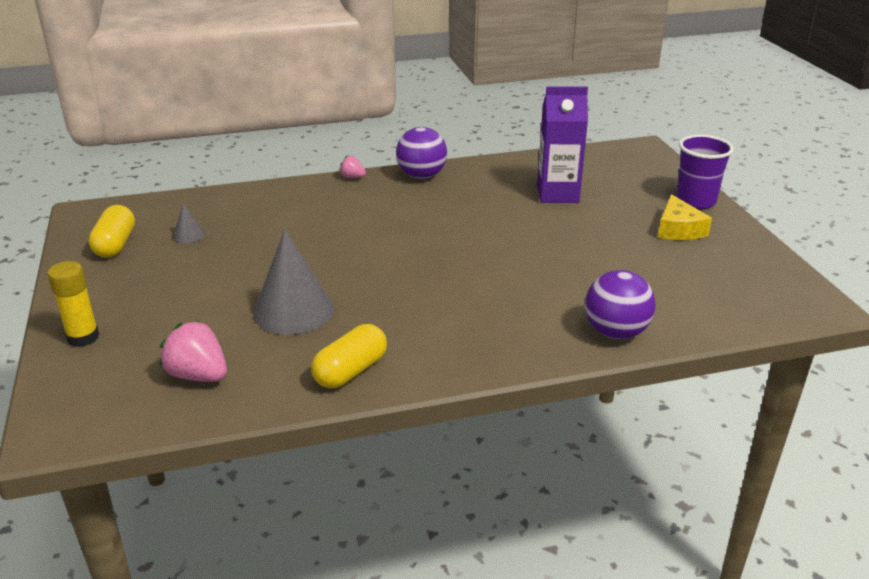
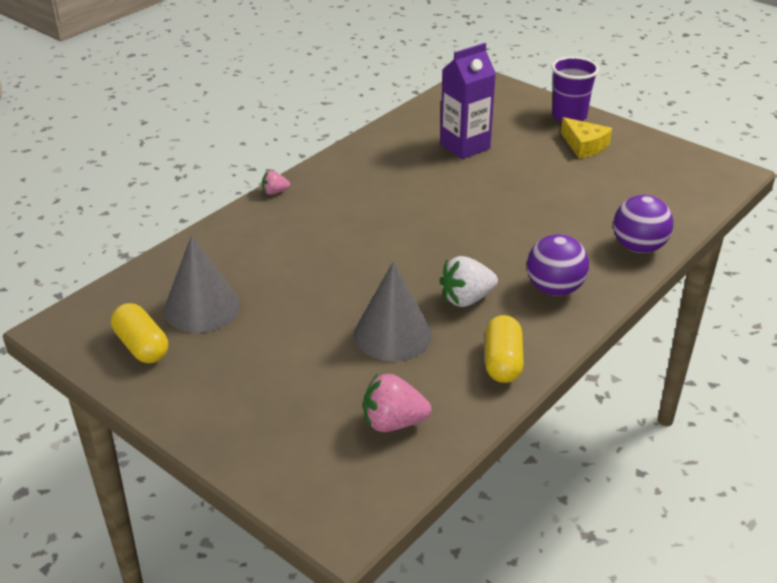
camera: 35 degrees left, 5 degrees up
(83, 337) = (246, 441): yellow glue stick -> none
(189, 235) = (202, 307): grey cone -> grey cone, size x2.23
(391, 309) = (466, 299): none -> white strawberry
(421, 176) = (334, 169): purple ball -> purple ball (554, 289)

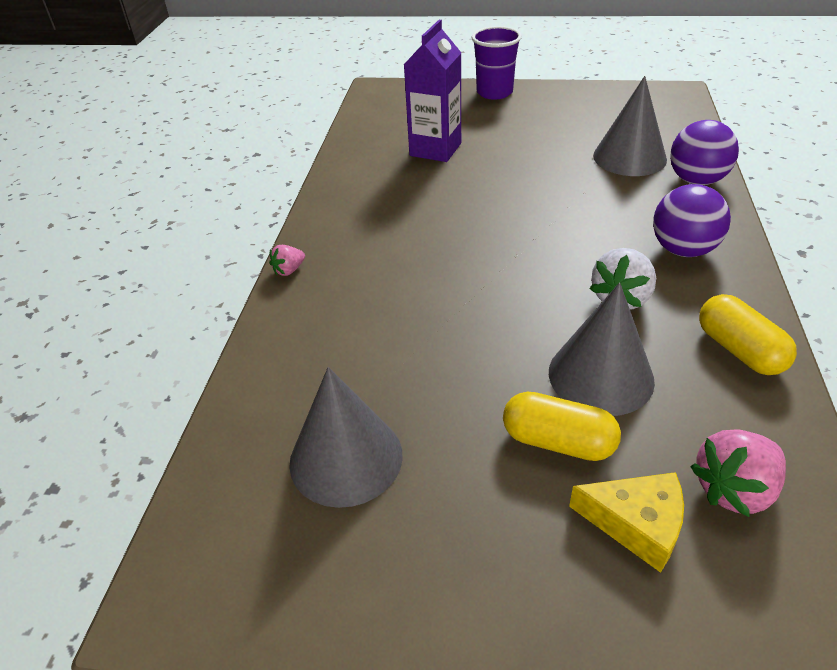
camera: 30 degrees left, 5 degrees up
(142, 346) = (319, 563): yellow capsule -> yellow capsule (558, 441)
(584, 145) = (538, 112): yellow cheese -> yellow cheese (636, 523)
(609, 209) = (629, 157): none -> grey cone

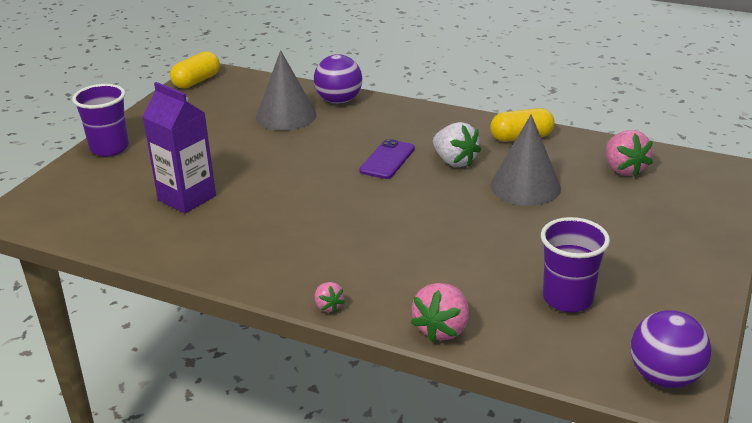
camera: 75 degrees left, 10 degrees down
(265, 355) = (442, 329): none -> pink strawberry
(346, 458) = (567, 299): grey cone -> purple cup
(558, 441) = (576, 214): yellow capsule -> yellow capsule (196, 81)
(586, 245) = (387, 160): none -> purple phone
(636, 523) = (641, 203): yellow cheese -> none
(683, 250) = (416, 127): purple ball -> purple ball (664, 377)

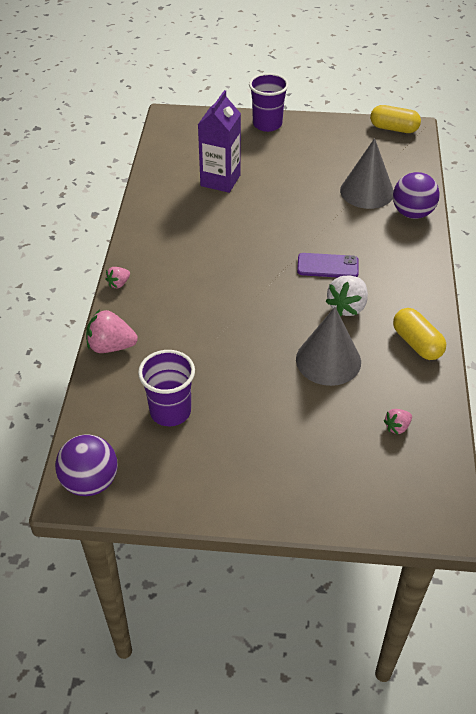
camera: 70 degrees right, 15 degrees up
(624, 169) = (397, 427): pink strawberry -> pink strawberry, size x0.55

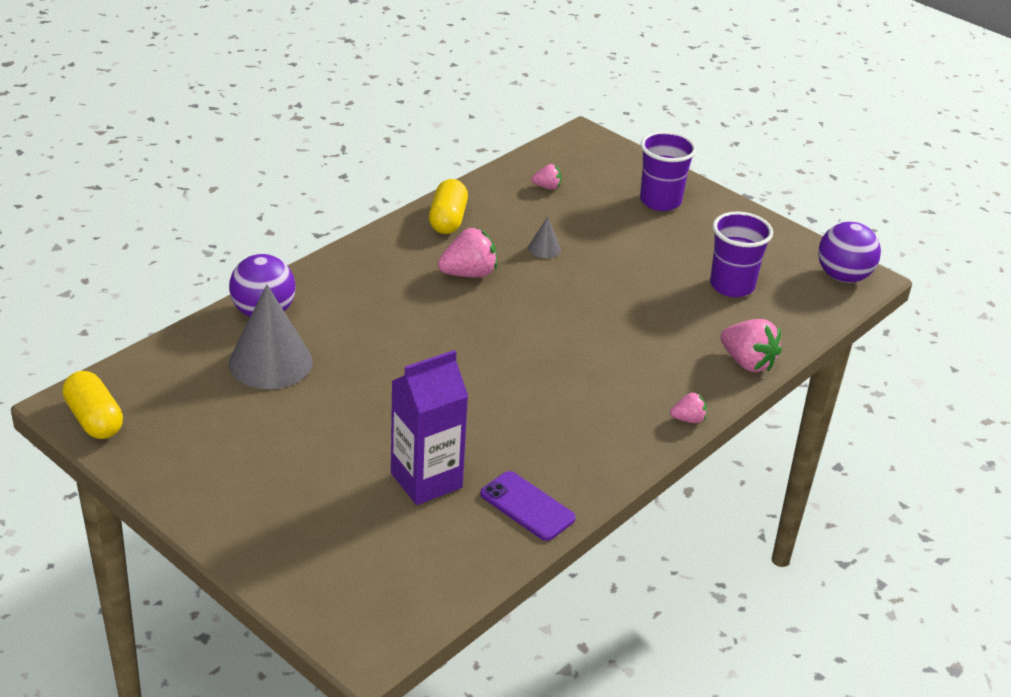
camera: 145 degrees left, 10 degrees down
(267, 124) = (244, 533): purple cup -> purple cup (660, 201)
(327, 266) = (435, 315): purple phone -> purple phone (527, 506)
(328, 360) = (544, 248): grey cone -> grey cone, size x0.45
(347, 307) = (468, 274): white strawberry -> pink strawberry

